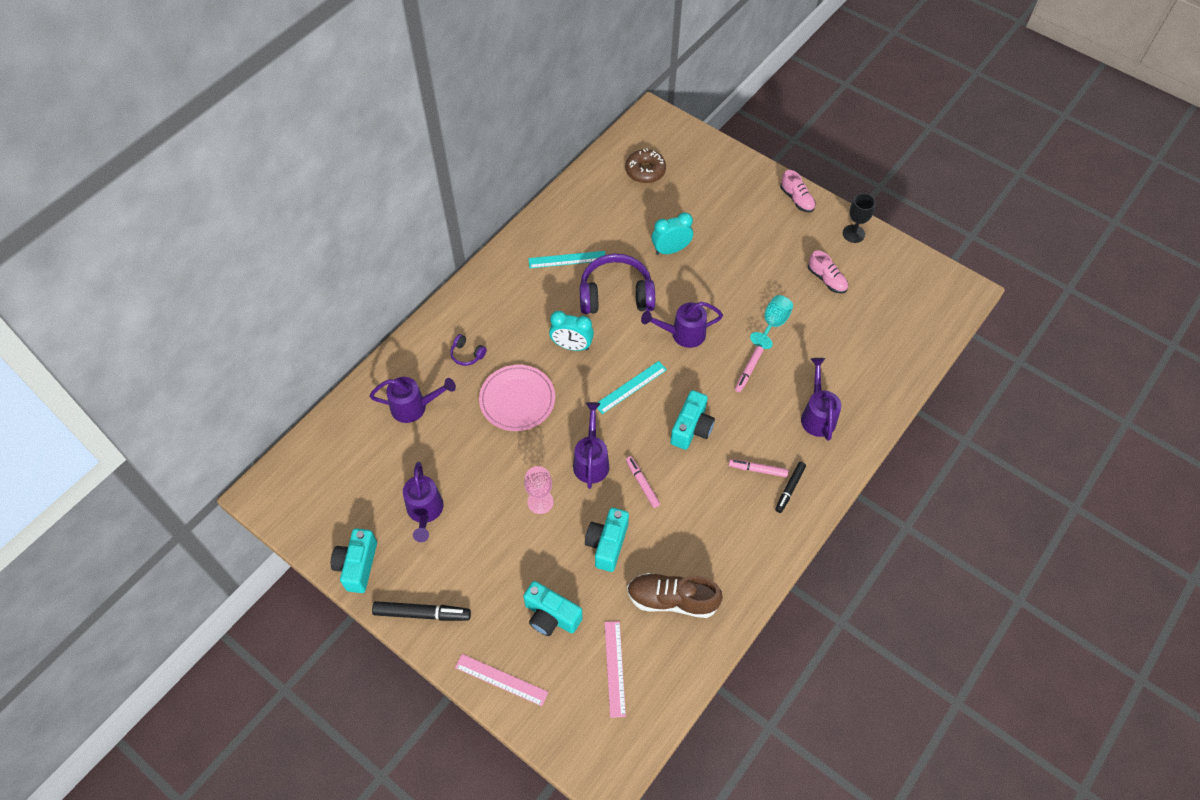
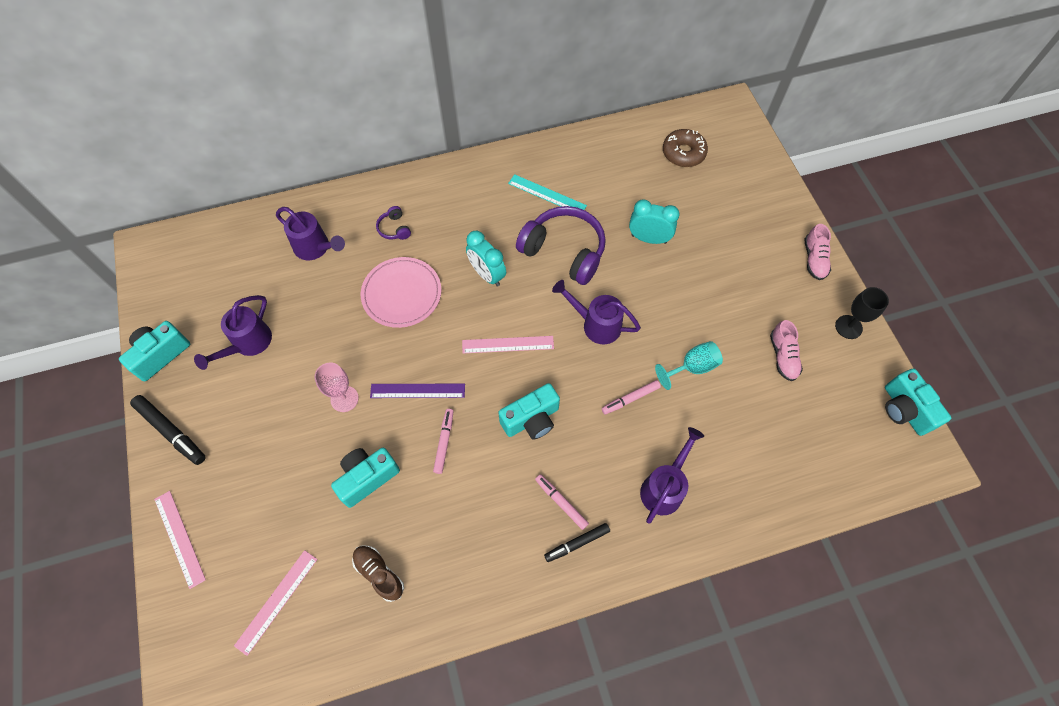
camera: 35 degrees right, 5 degrees up
(551, 616) = (266, 510): turquoise camera -> turquoise camera (904, 409)
(591, 461) = (417, 390): purple watering can -> purple ruler
(630, 387) = (508, 344): turquoise ruler -> pink ruler
(672, 600) = (379, 573): brown shoe -> brown shoe, size x0.64

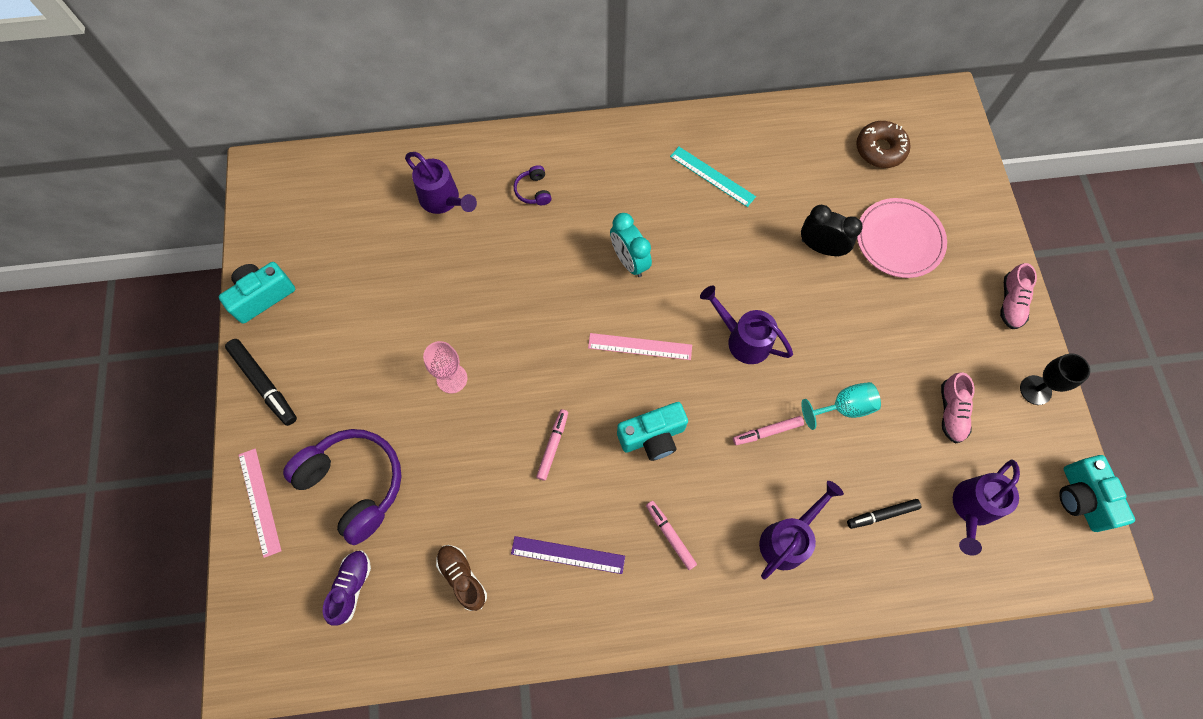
camera: 10 degrees right, 5 degrees up
(248, 344) = (356, 299): purple watering can -> purple watering can (971, 508)
(276, 601) = (351, 587): pink ruler -> purple shoe
(367, 478) = (464, 471): turquoise camera -> none
(402, 294) = (531, 269): pink plate -> pink plate (899, 240)
(417, 390) = (532, 382): purple ruler -> purple ruler (568, 554)
(564, 251) = (721, 247): purple headphones -> purple headphones (354, 484)
(577, 543) = (680, 583): black marker -> black marker (882, 514)
(649, 239) = (821, 247): turquoise clock -> black clock

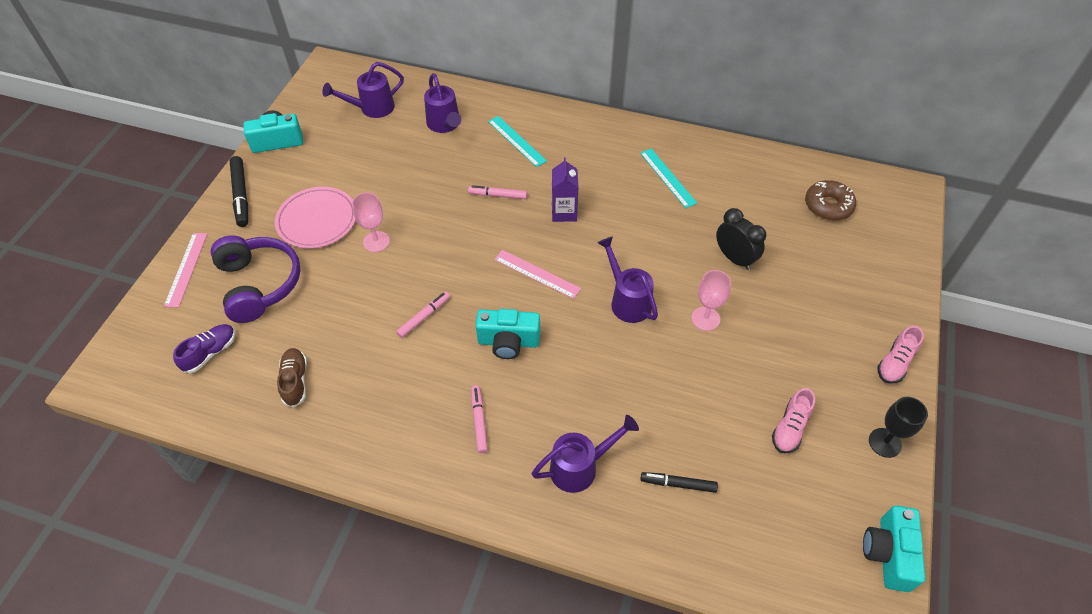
camera: 25 degrees right, 15 degrees down
(533, 191) = (517, 141): purple headphones -> turquoise ruler
(568, 554) = (387, 399): purple ruler -> none
(629, 261) = (564, 212): turquoise clock -> purple carton
(767, 432) = (609, 377): pink marker -> pink marker (498, 195)
(825, 328) = (705, 318): none -> pink goblet
(844, 407) = (689, 385): turquoise goblet -> none
(899, 240) = (810, 277): pink plate -> pink plate (317, 220)
(971, 508) = (769, 515): purple watering can -> purple watering can (372, 108)

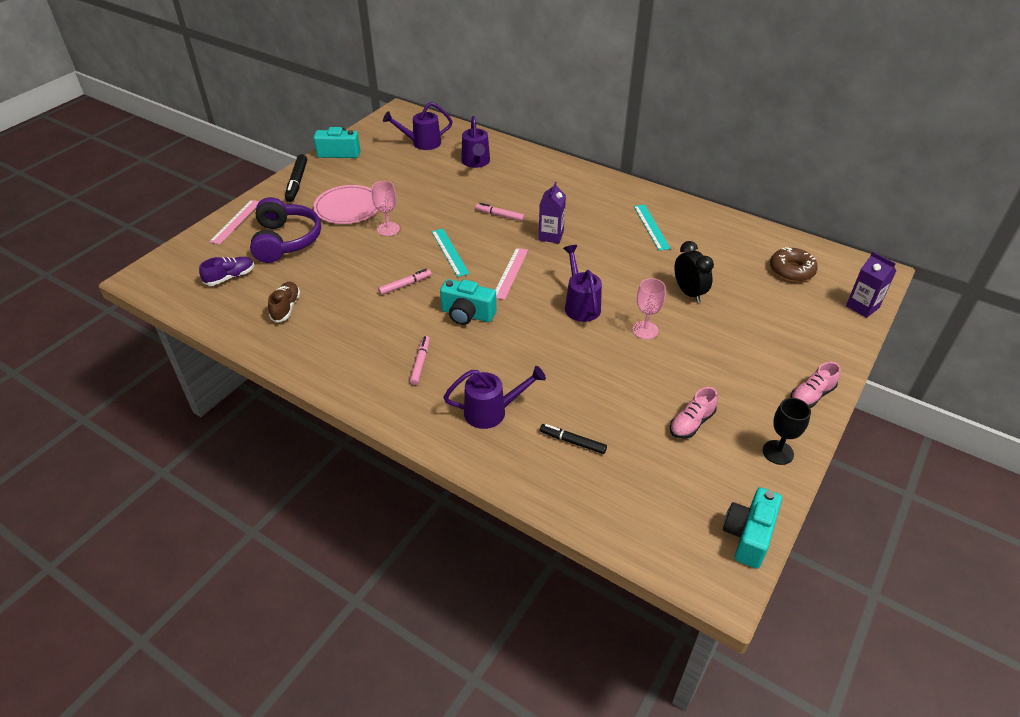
camera: 15 degrees right, 10 degrees down
(517, 141) = (531, 182): turquoise ruler -> turquoise ruler (450, 252)
(537, 274) = (510, 273): pink ruler -> pink ruler turned 60 degrees clockwise
(910, 238) = (862, 307): none -> purple carton

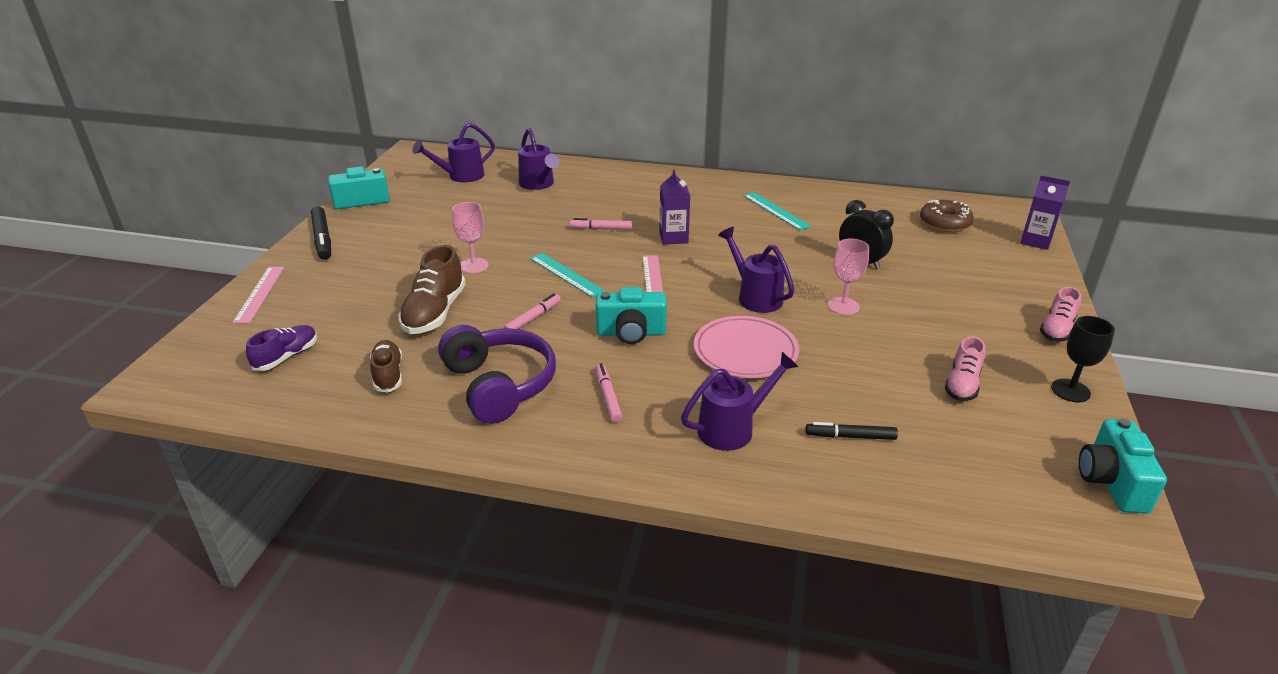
camera: 20 degrees left, 10 degrees down
(286, 241) = (344, 302): purple headphones -> purple headphones (499, 385)
(341, 264) = (434, 313): none -> brown shoe
(348, 207) = (407, 253): pink plate -> pink plate (745, 351)

